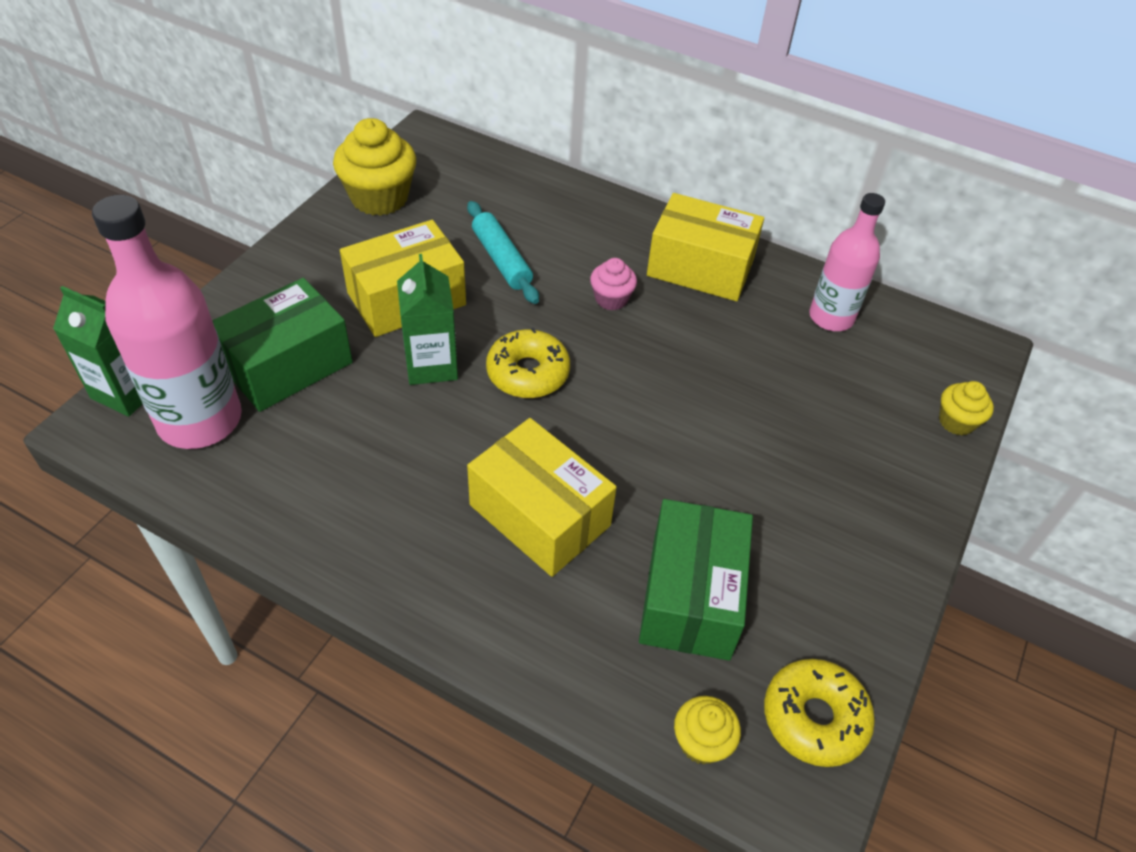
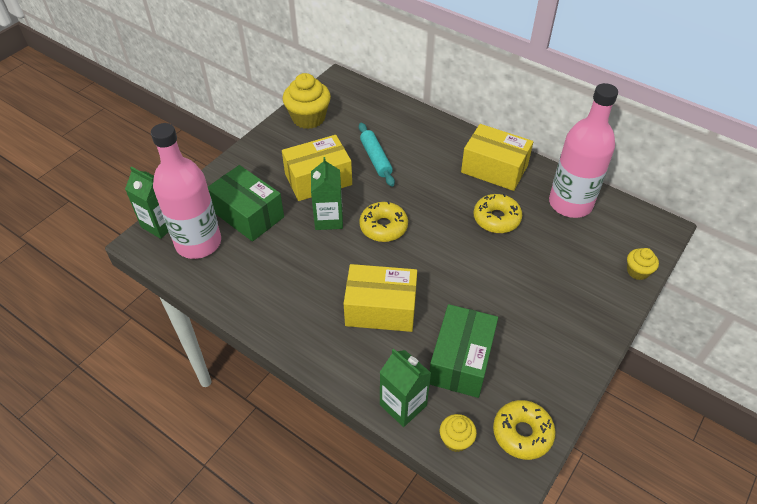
camera: 10 degrees right, 0 degrees up
(287, 365) = (248, 214): green box -> green box turned 75 degrees clockwise
(539, 515) = (381, 309): yellow box -> yellow box turned 45 degrees counterclockwise
(600, 686) = (403, 405): none -> green carton
(611, 299) = (438, 185): pink cupcake -> none
(716, 348) = (496, 219): none -> yellow donut
(831, 317) = (570, 203): pink bottle -> pink bottle, size x1.59

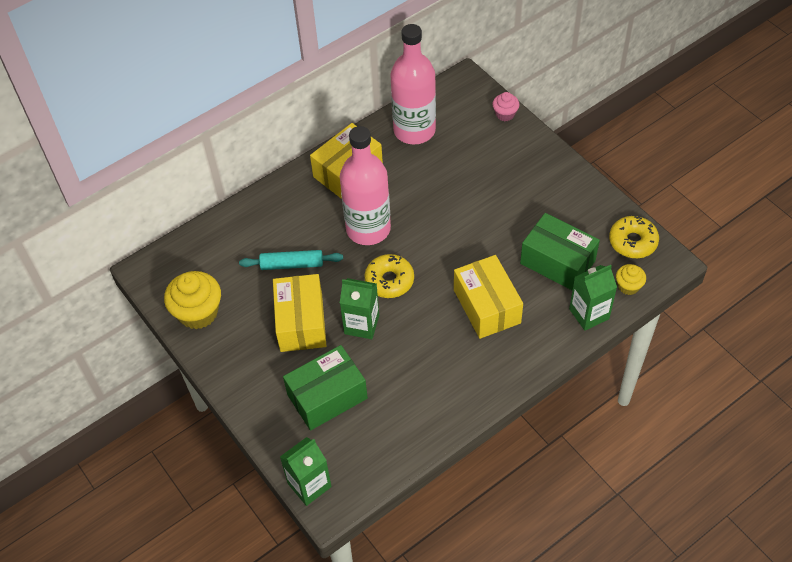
camera: 70 degrees left, 5 degrees up
(198, 243) = (351, 450): pink bottle -> pink bottle (368, 229)
(381, 309) = (487, 306): yellow box -> yellow box turned 45 degrees counterclockwise
(496, 219) = (412, 190): yellow donut -> none
(637, 271) = (505, 114): yellow cupcake -> pink cupcake

